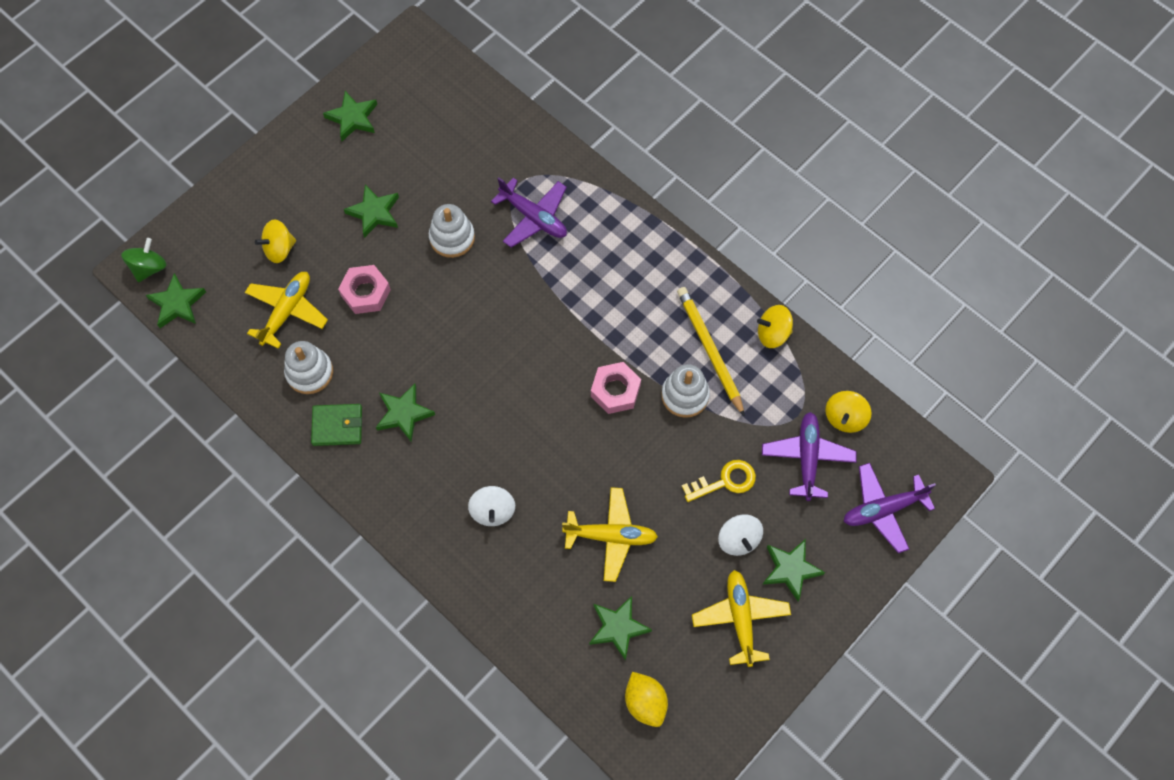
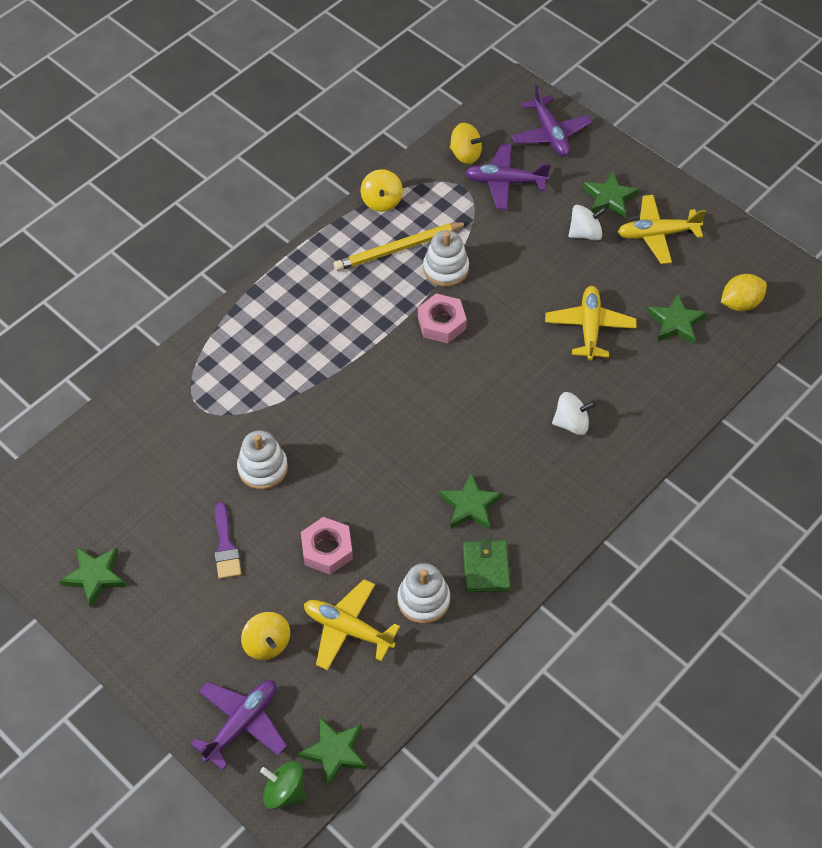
camera: 90 degrees left, 10 degrees down
(374, 213) = (226, 546): green star -> purple brush
(533, 217) = (243, 393): purple plane -> purple plane (242, 724)
(724, 481) = (530, 241): yellow key -> none

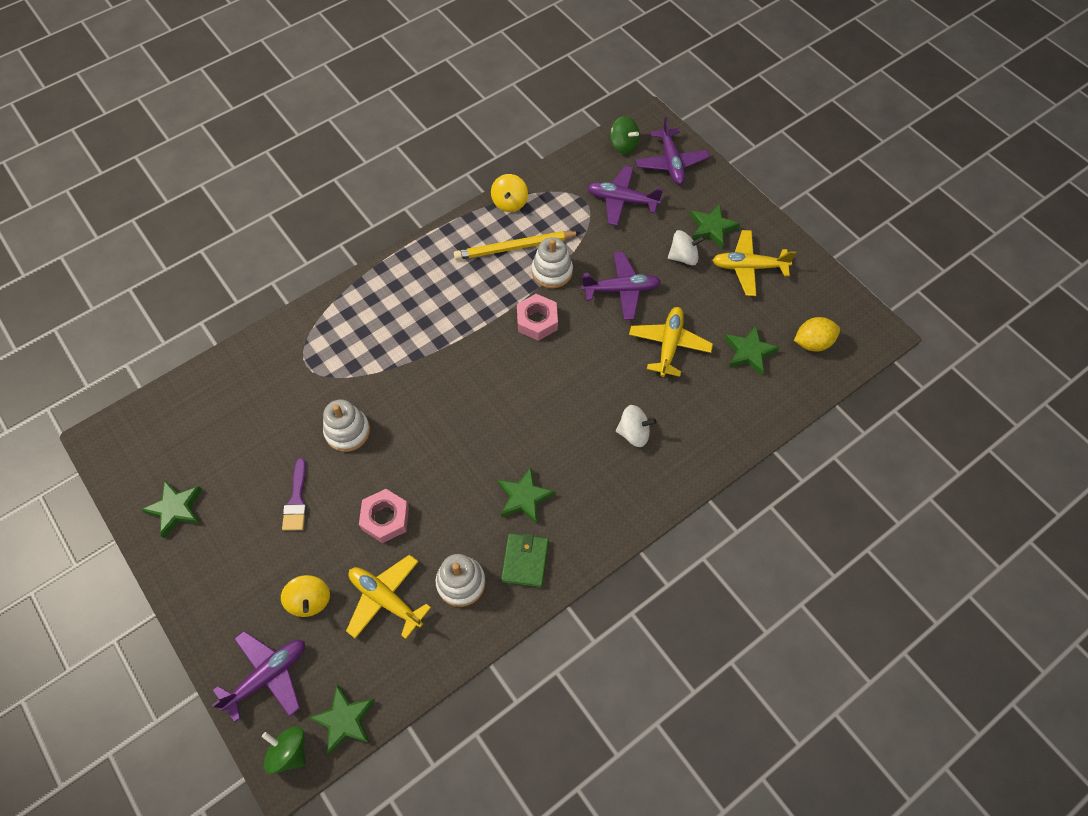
camera: 10 degrees right, 5 degrees up
(465, 154) = (592, 171): yellow spinning top -> none
(493, 121) = (623, 145): none -> green spinning top
(525, 277) = (621, 290): none -> purple plane

